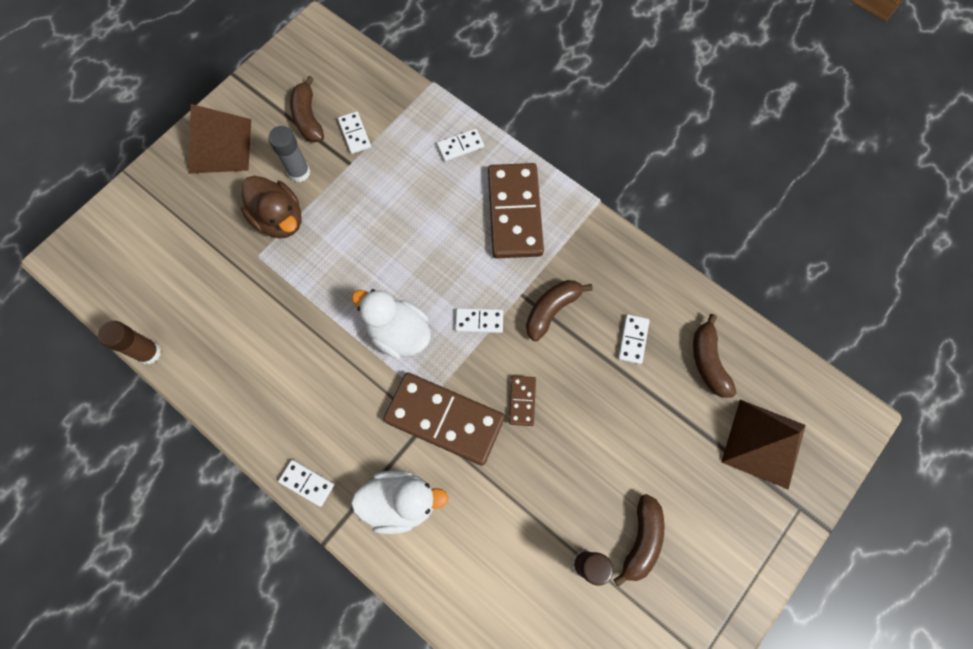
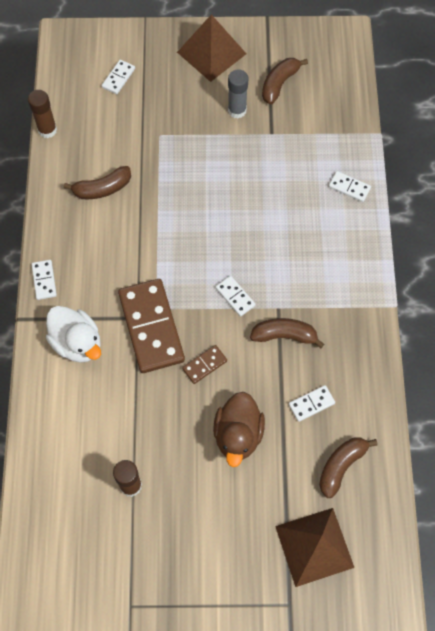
camera: 50 degrees right, 5 degrees down
(279, 219) = (195, 126): brown duck -> brown duck (238, 435)
(355, 134) = (295, 119): white domino -> white domino (118, 78)
(398, 333) = (183, 255): white duck -> none
(515, 213) = (333, 259): brown domino -> none
(641, 540) = (176, 510): brown banana -> brown banana (102, 189)

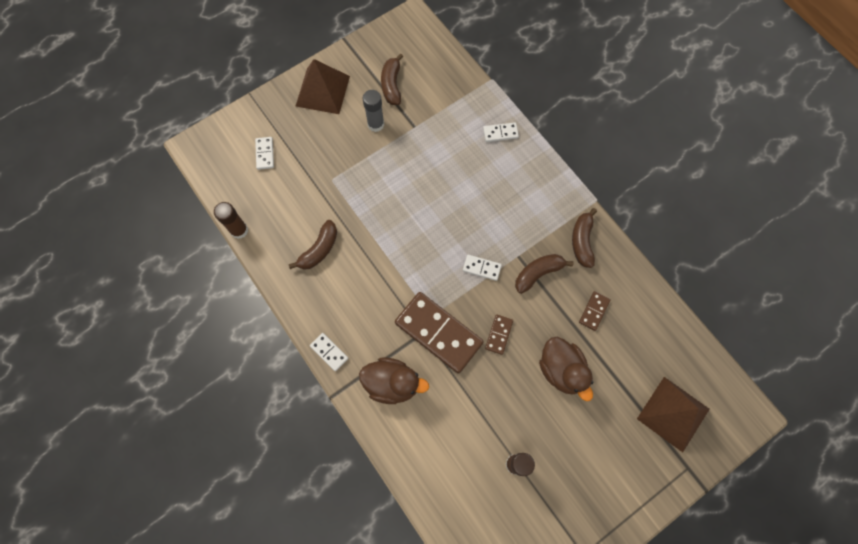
camera: 35 degrees left, 5 degrees up
(77, 343) = (392, 383): white duck -> brown duck
(311, 404) = (594, 311): white domino -> brown domino
(341, 466) = (647, 342): brown banana -> brown banana (582, 241)

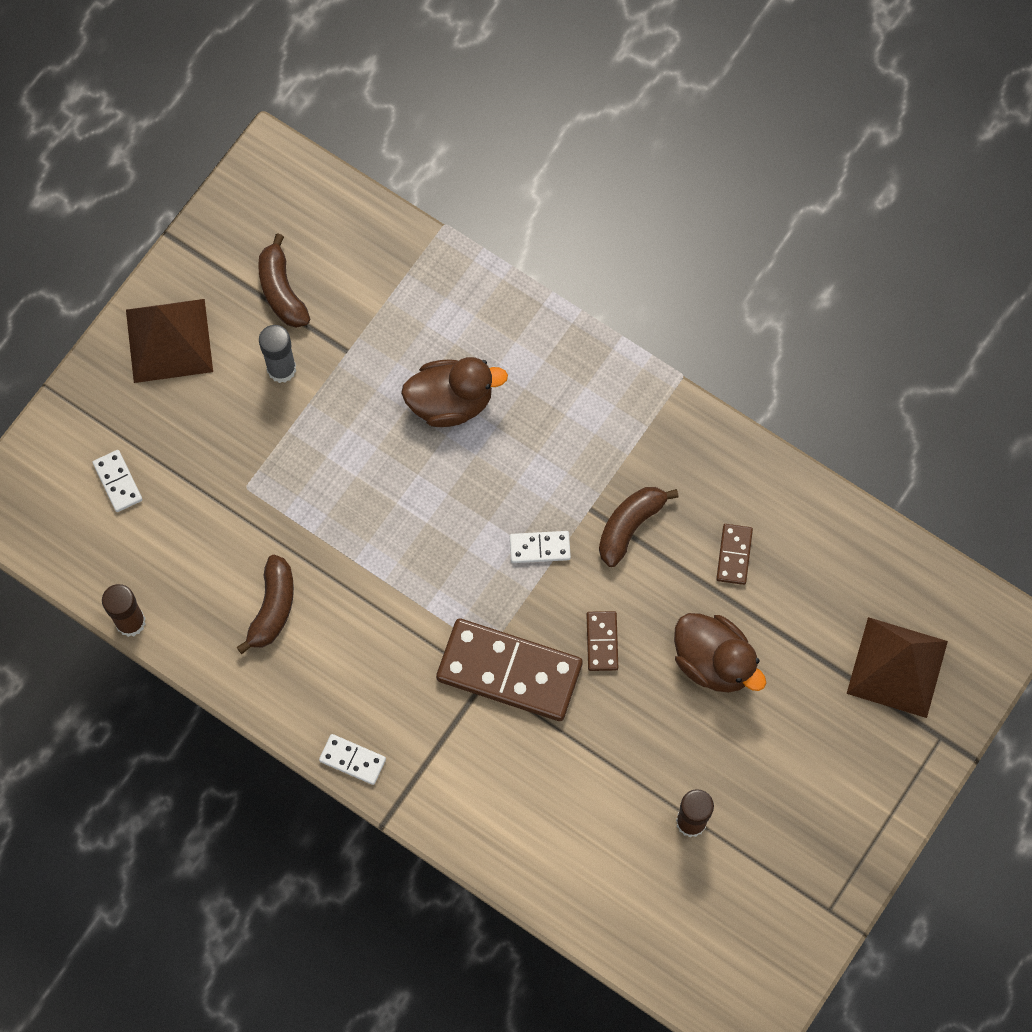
camera: 20 degrees left, 0 degrees up
(392, 383) = (467, 772): brown duck -> brown duck (451, 402)
(500, 133) = (492, 315): white domino -> none
(582, 241) = (681, 451): brown banana -> none

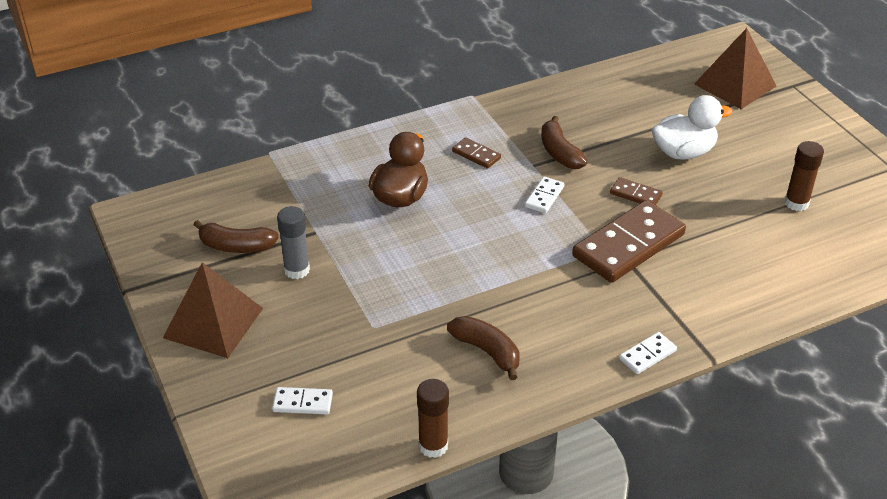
camera: 60 degrees left, 30 degrees down
(714, 661) = (683, 152): brown duck -> white duck
(734, 555) = (613, 118): brown domino -> brown domino (476, 155)

